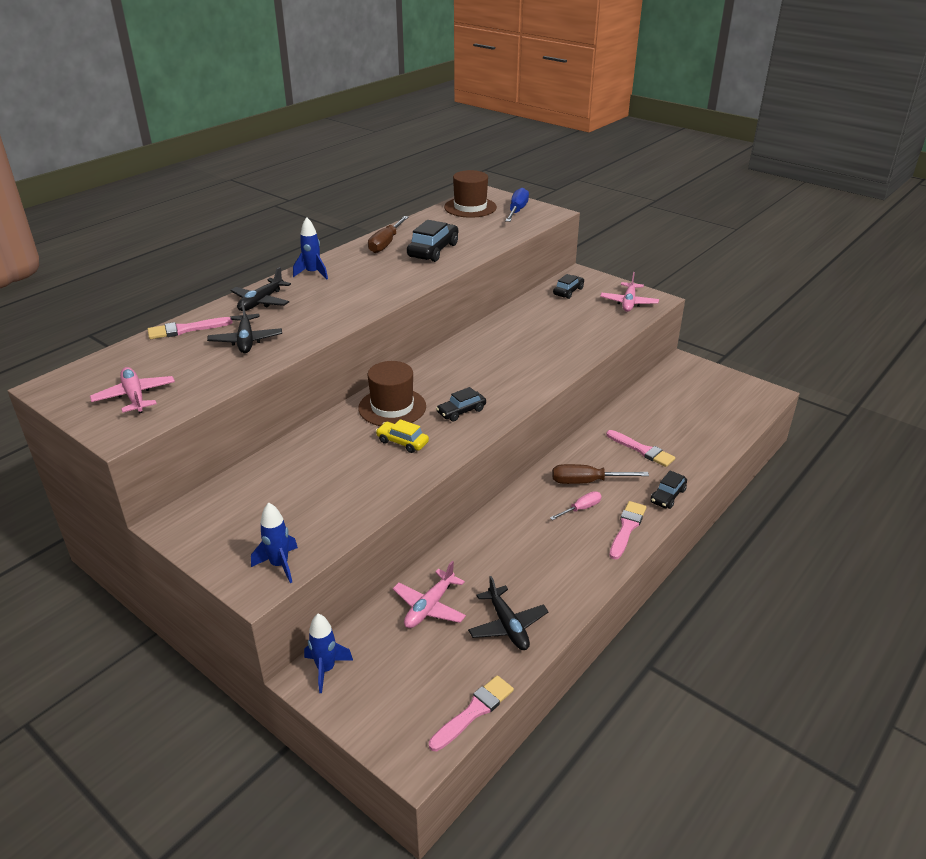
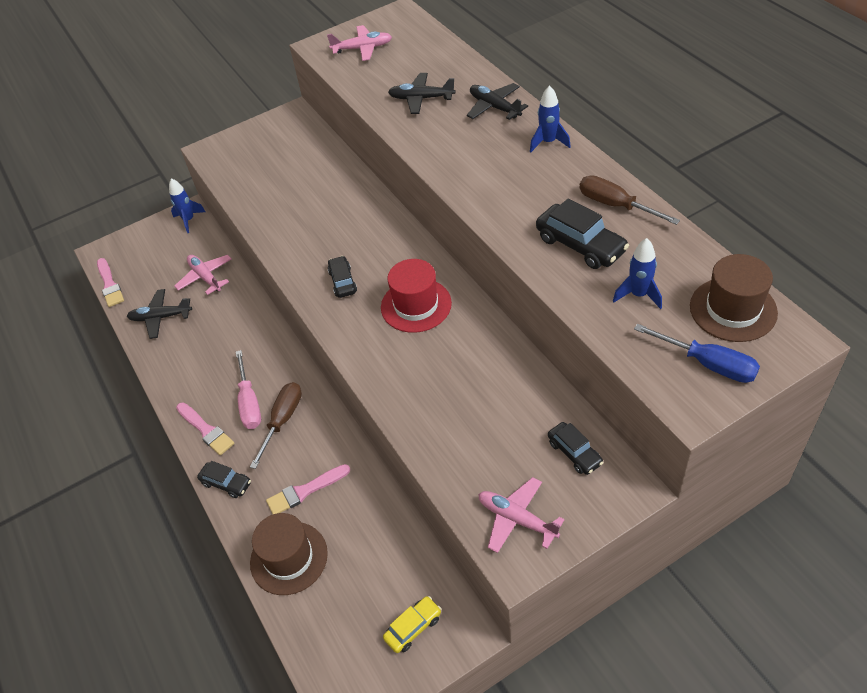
camera: 115 degrees right, 15 degrees up
(186, 329) = (458, 66): pink brush -> none
(279, 565) = (219, 160): blue rocket -> blue rocket (638, 295)
(392, 407) = (374, 235): brown hat -> brown hat (289, 558)
(402, 442) = (318, 235): yellow car -> yellow car (413, 627)
(472, 368) = (416, 305): none -> red hat
(581, 508) = (249, 403): pink screwdriver -> pink screwdriver, size x1.58
(667, 496) = (226, 483): black car -> black car turned 150 degrees clockwise

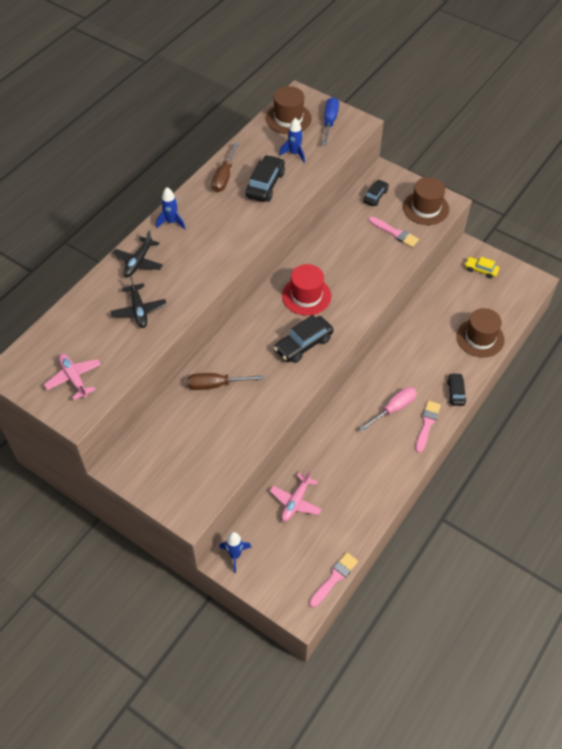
camera: 120 degrees left, 5 degrees up
(161, 317) = (349, 513): black plane -> none
(282, 420) = (396, 383): brown screwdriver -> brown screwdriver (216, 385)
(305, 491) = (437, 348): pink brush -> pink brush (395, 233)
(343, 281) = (303, 344): black car -> black car, size x1.63
(517, 519) = (426, 208): pink plane -> brown hat

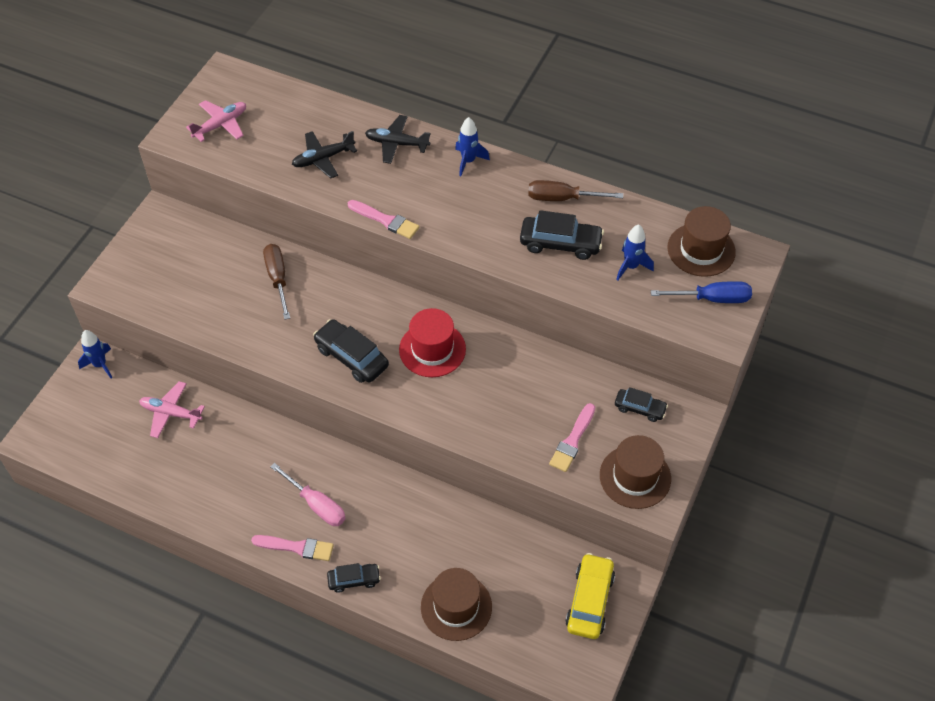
camera: 80 degrees right, 0 degrees up
(334, 578) = (73, 466): pink brush -> pink brush (385, 220)
(481, 270) = (589, 601): yellow car -> yellow car, size x1.63

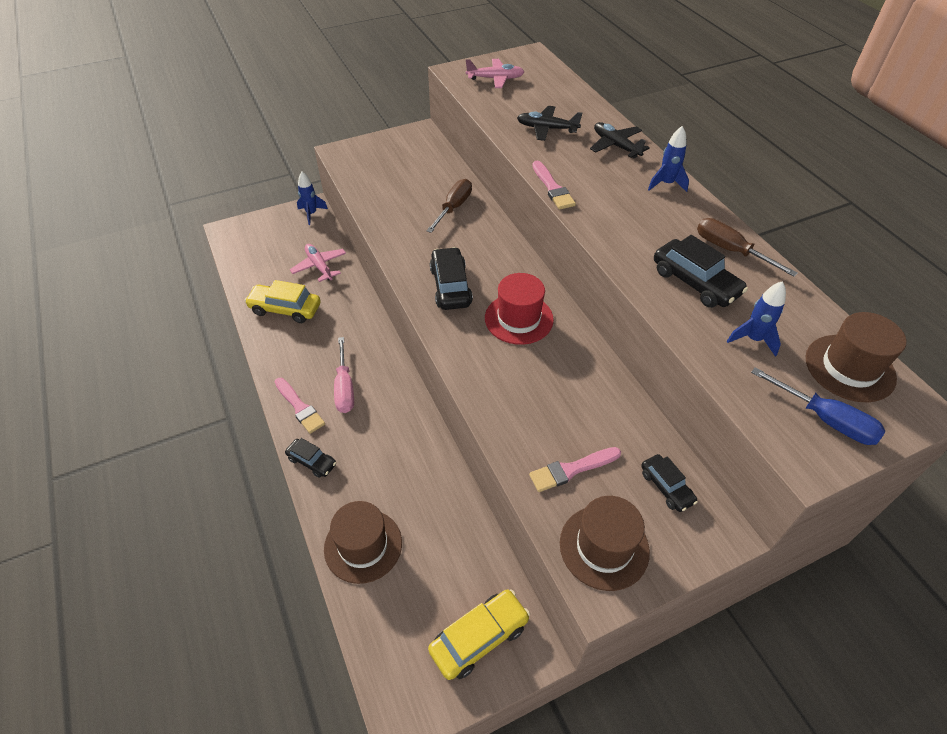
camera: 40 degrees right, 5 degrees down
(185, 475) = (285, 309): none -> yellow car

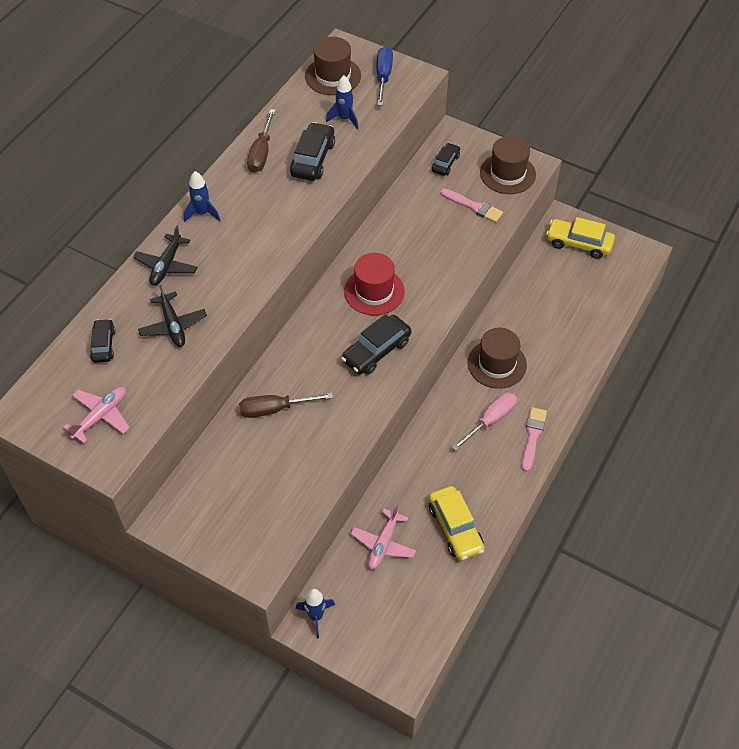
camera: 125 degrees left, 5 degrees up
(312, 461) = (563, 394): black car -> black car (103, 345)
(363, 545) = (585, 326): brown hat -> brown hat (497, 364)
(495, 79) = (101, 416): pink plane -> pink plane turned 75 degrees clockwise
(552, 188) = (265, 278): pink brush -> none

